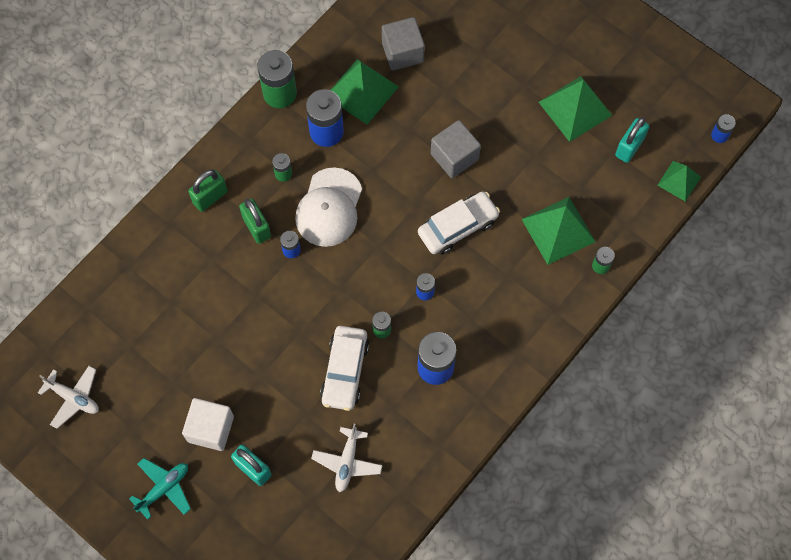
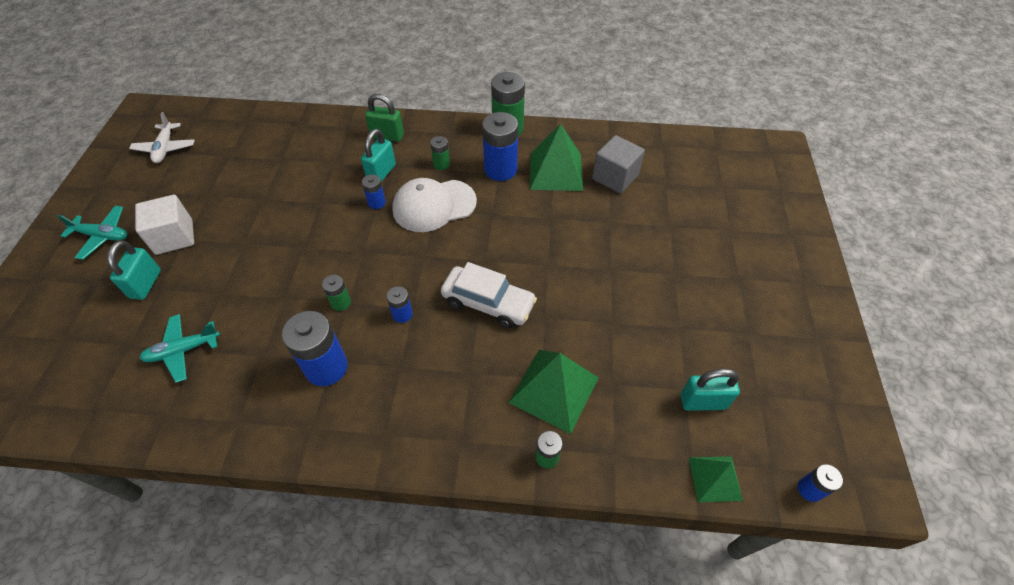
camera: 55 degrees right, 15 degrees down
(257, 227) = (381, 173): green padlock -> turquoise padlock
(345, 371) = (281, 298): white car -> none
(347, 462) = (183, 350): white plane -> turquoise plane
(454, 157) = (555, 262): grey cube -> none
(575, 108) = (693, 327): green pyramid -> none

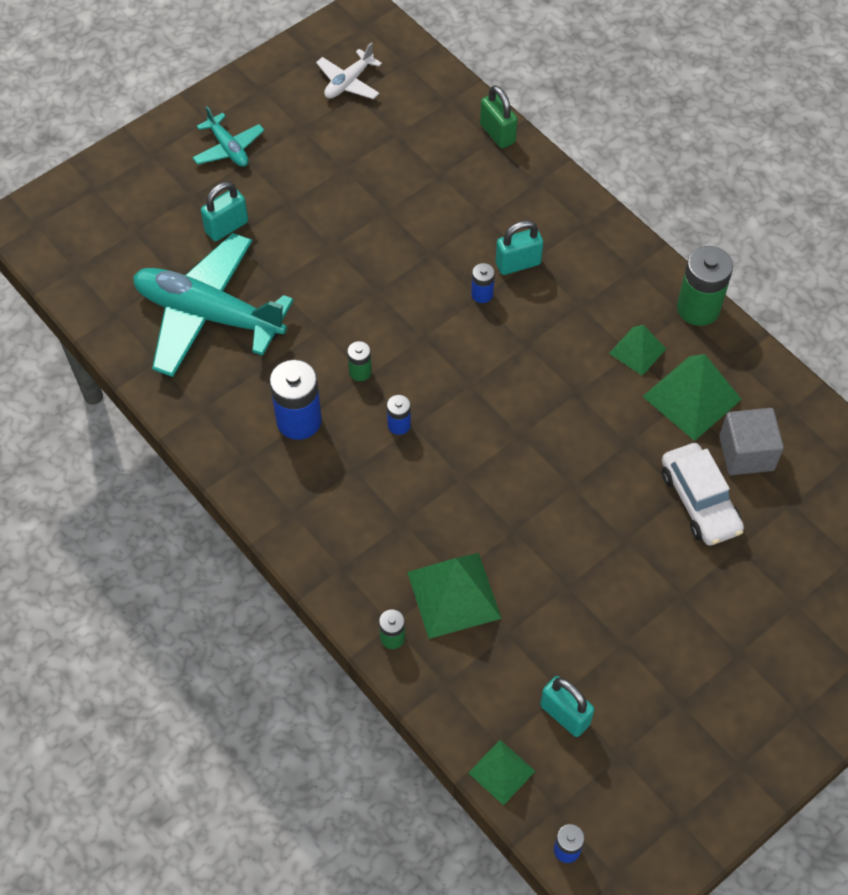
camera: 45 degrees right, 5 degrees up
(174, 237) = (282, 194): white cube -> none
(183, 350) = (209, 315): turquoise plane -> turquoise plane, size x2.13
(387, 136) = (565, 223): green padlock -> green padlock (497, 133)
(434, 205) = (531, 339): white cap -> none
(441, 164) = (585, 298): green battery -> none
(488, 303) = (480, 476): white car -> white car (699, 501)
(500, 169) = (637, 351): blue battery -> green pyramid

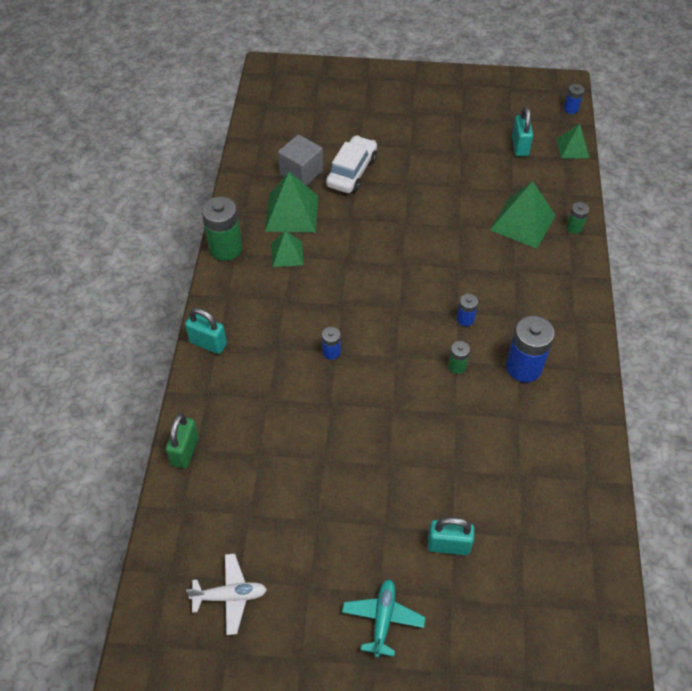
camera: 135 degrees left, 5 degrees down
(209, 315) = (522, 485): turquoise plane -> none
(518, 263) = (287, 352): turquoise padlock -> turquoise padlock (208, 343)

